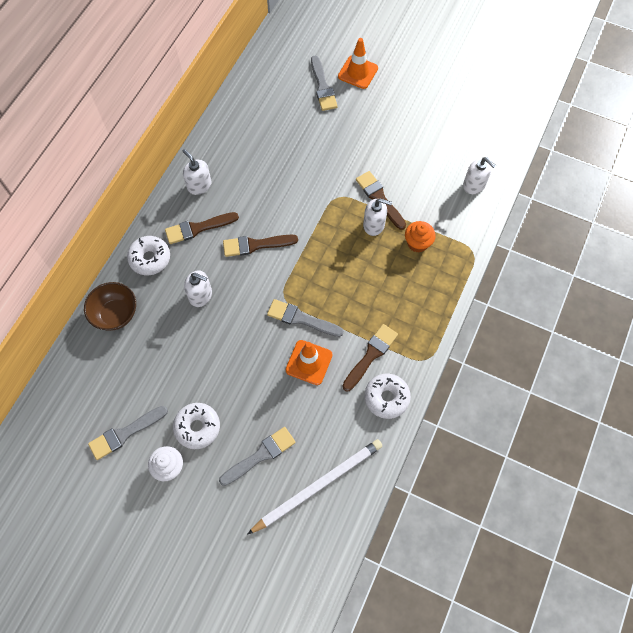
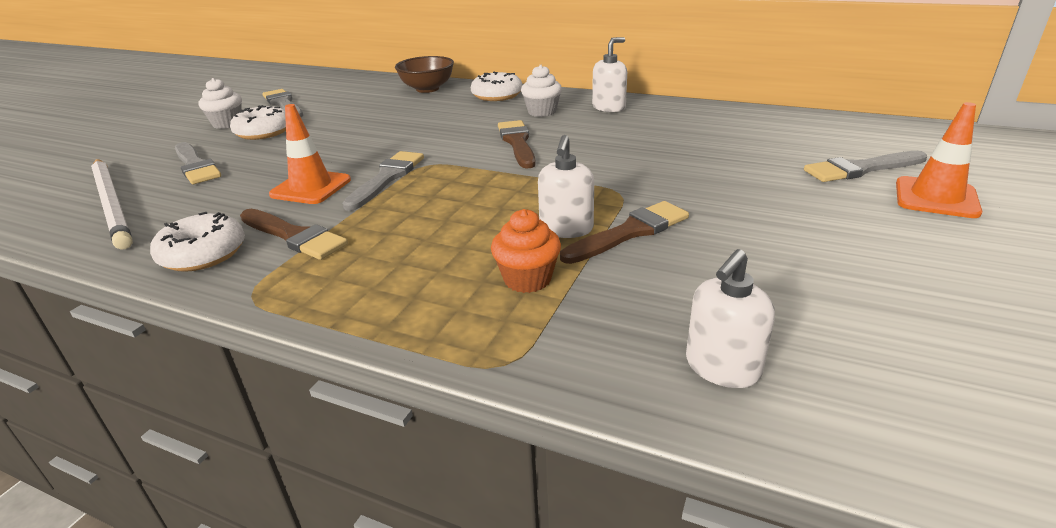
camera: 90 degrees right, 35 degrees down
(198, 228) = (542, 112): brown brush -> white cupcake
(200, 295) = (442, 120): white soap dispenser -> none

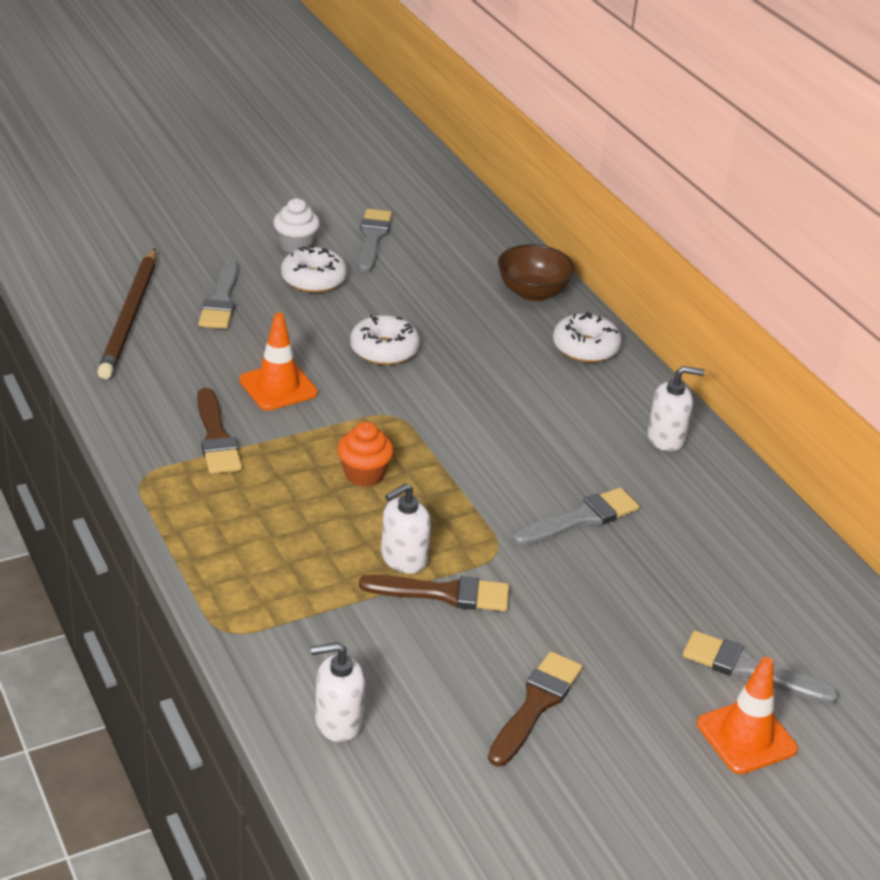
camera: 35 degrees right, 5 degrees up
(112, 204) = (130, 317): white pencil -> brown pencil
(203, 254) = (146, 417): white donut -> white donut (384, 350)
(387, 178) = (344, 412): grey brush -> grey brush (580, 519)
(517, 143) = (504, 435): brown brush -> brown brush (536, 705)
(527, 279) = (317, 582): orange cupcake -> orange cupcake (364, 474)
(542, 112) = (590, 403): white cupcake -> none

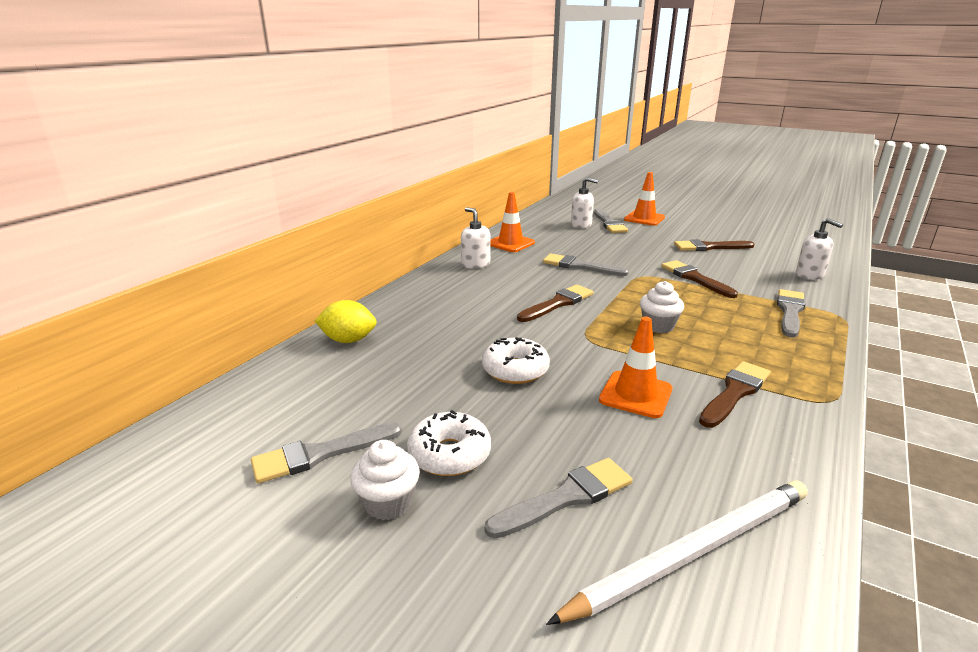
camera: 120 degrees left, 10 degrees down
(130, 317) = (693, 551): brown pencil -> white pencil
(281, 598) = (790, 312): none -> grey brush
(364, 474) = (658, 326): orange cupcake -> white cupcake
(403, 558) = (695, 294): white soap dispenser -> white soap dispenser (581, 225)
(487, 440) = (558, 303): none -> brown brush
(532, 293) = (348, 340): brown bowl -> yellow lemon
(585, 347) = (407, 304): white donut -> none
(727, 505) = (510, 243): none -> orange traffic cone

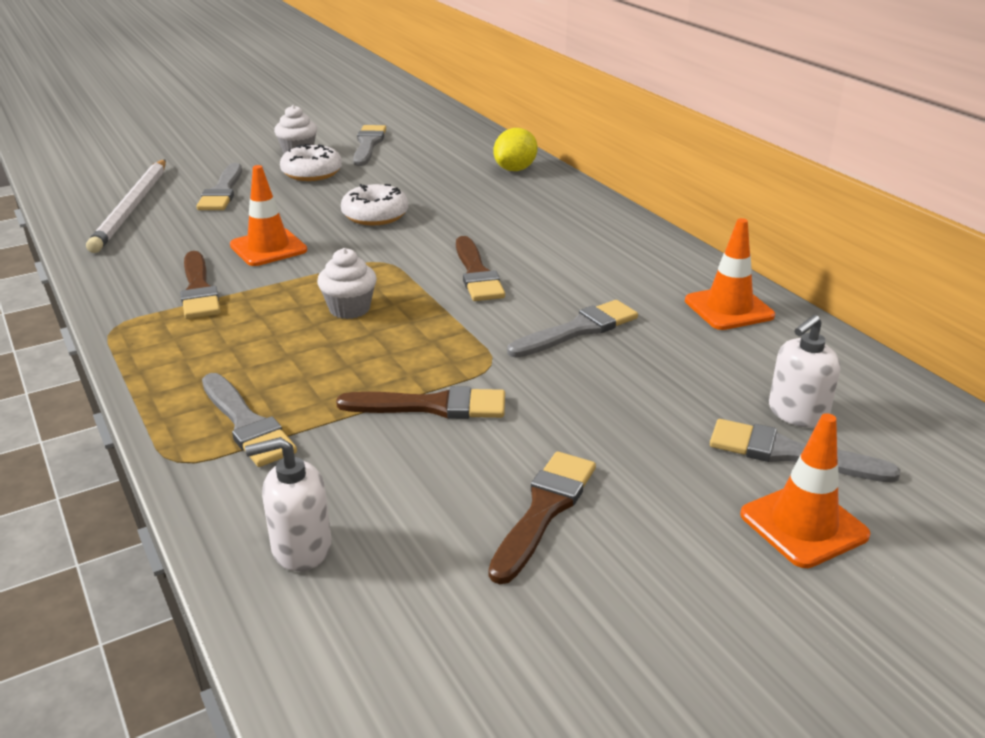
camera: 120 degrees right, 5 degrees up
(475, 264) = (656, 261): white soap dispenser -> none

